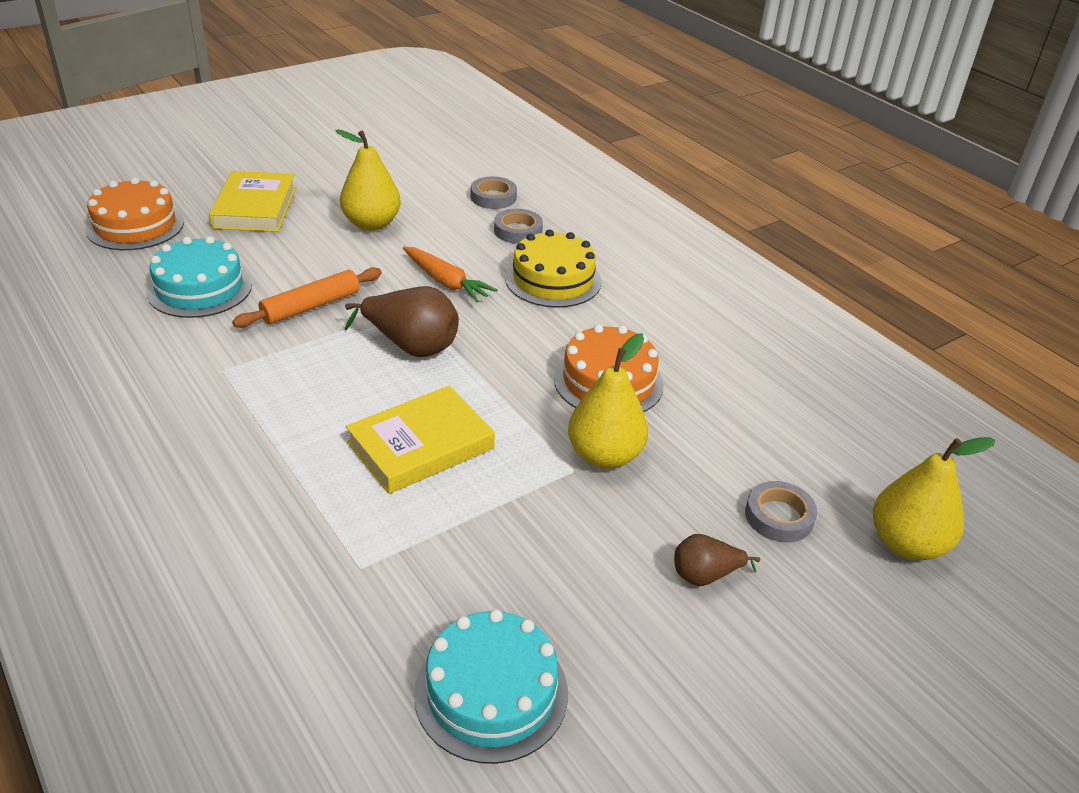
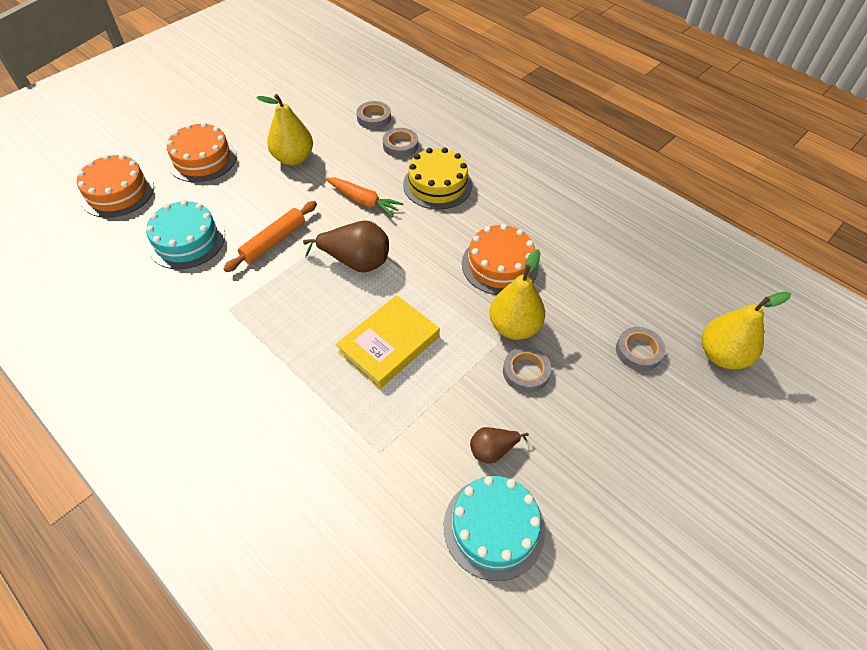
camera: 10 degrees left, 15 degrees up
(255, 207) = (202, 159): yellow book -> orange cake
(603, 511) = (526, 372): none -> grey tape
(705, 575) = (604, 407): brown pear -> brown pear (493, 450)

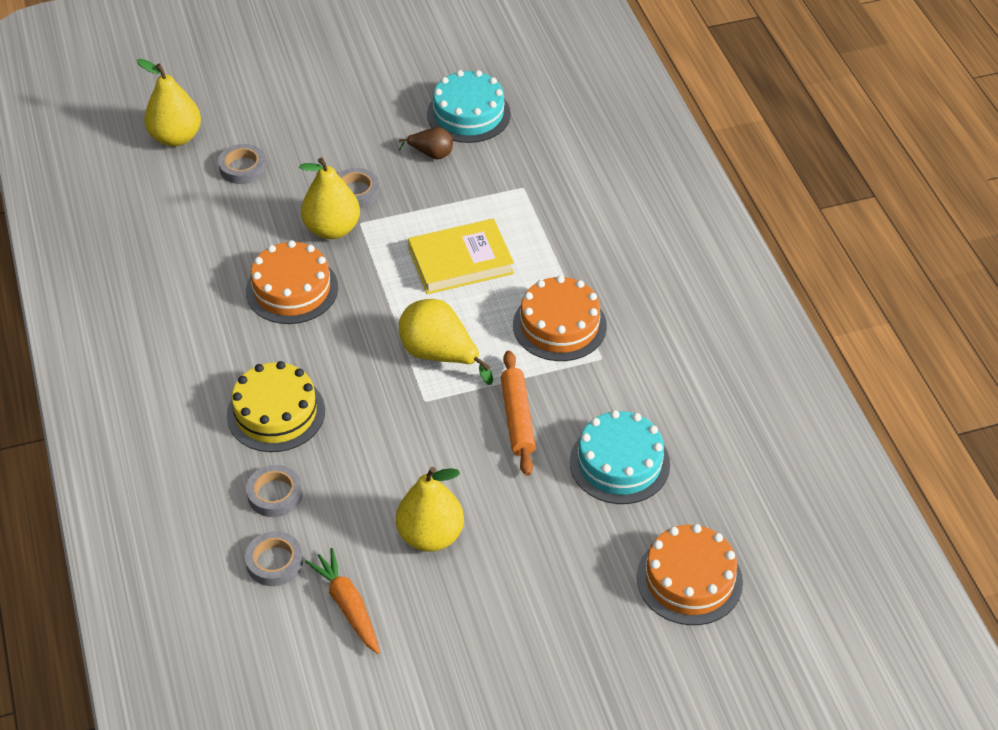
camera: 150 degrees left, 5 degrees down
(202, 159) = (556, 591): orange cake -> orange cake (559, 325)
(274, 241) = (517, 418): orange rolling pin -> orange rolling pin turned 75 degrees counterclockwise
(356, 262) = (439, 355): brown pear -> yellow pear
(363, 201) = (381, 428): orange carrot -> orange carrot (348, 606)

